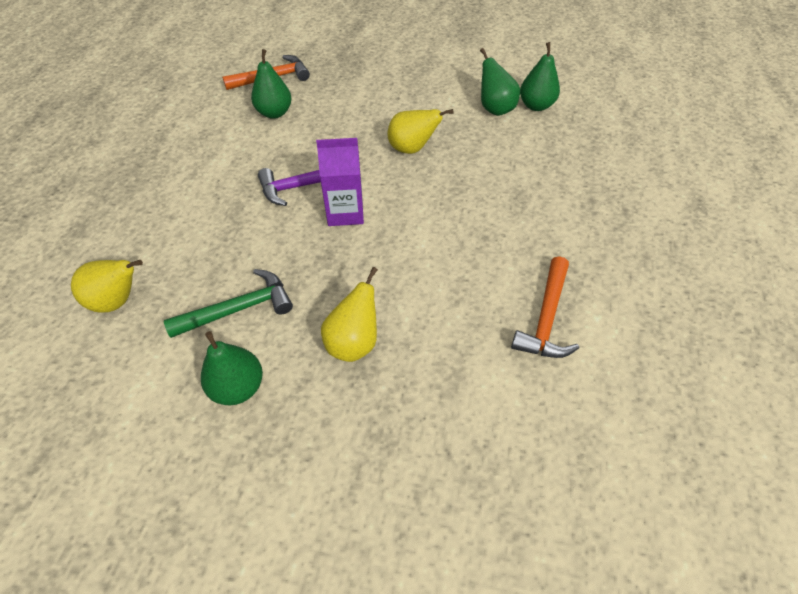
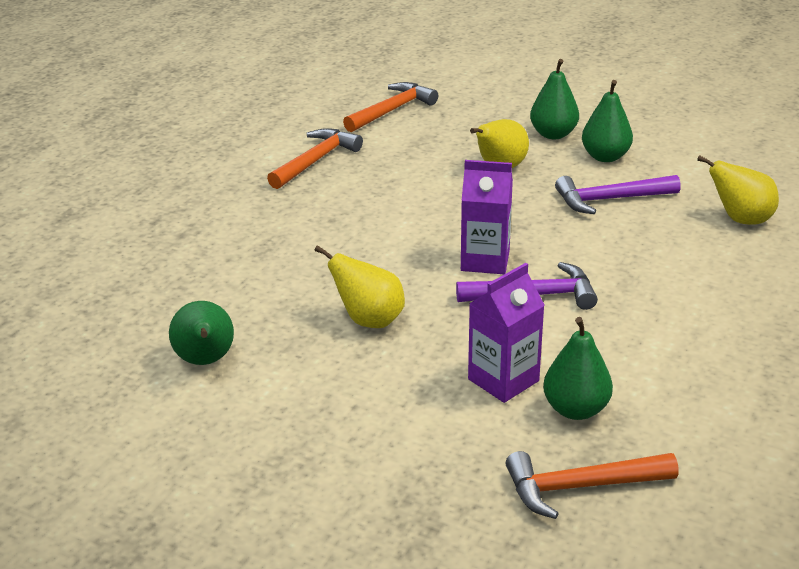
camera: 165 degrees left, 20 degrees down
(239, 309) = (610, 199): green hammer -> purple hammer
(317, 123) = (503, 380): none -> purple carton
(514, 446) = (392, 110): none -> orange hammer
(536, 106) = (137, 356): green pear -> green pear (553, 134)

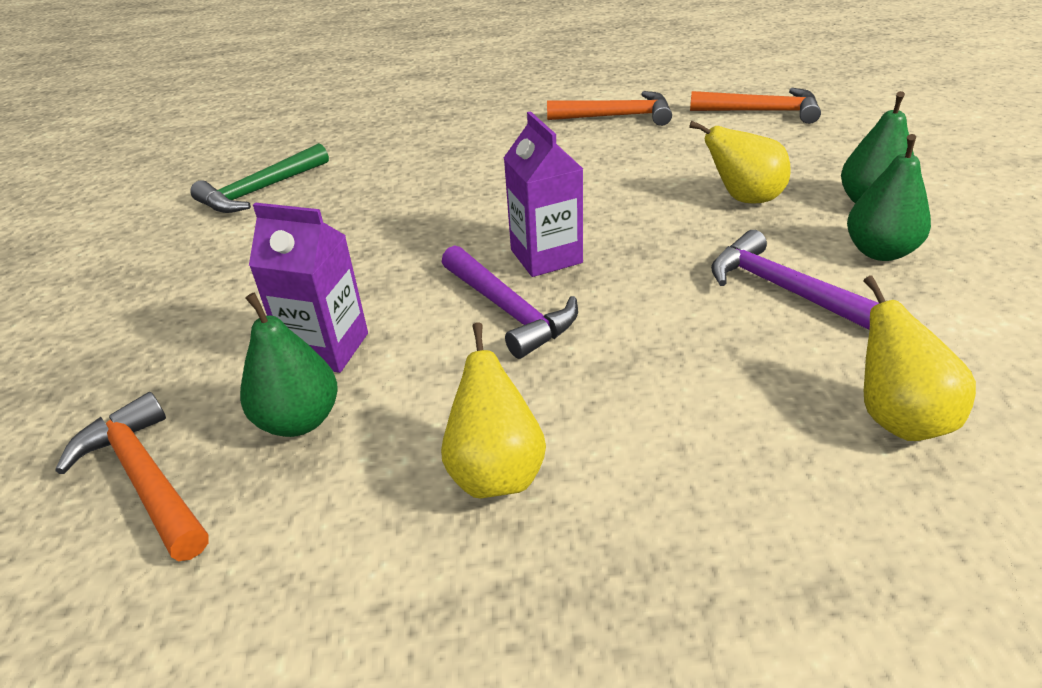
camera: 60 degrees right, 5 degrees up
(205, 361) = (260, 190): green pear -> green hammer
(369, 320) = (377, 235): yellow pear -> yellow pear (496, 472)

